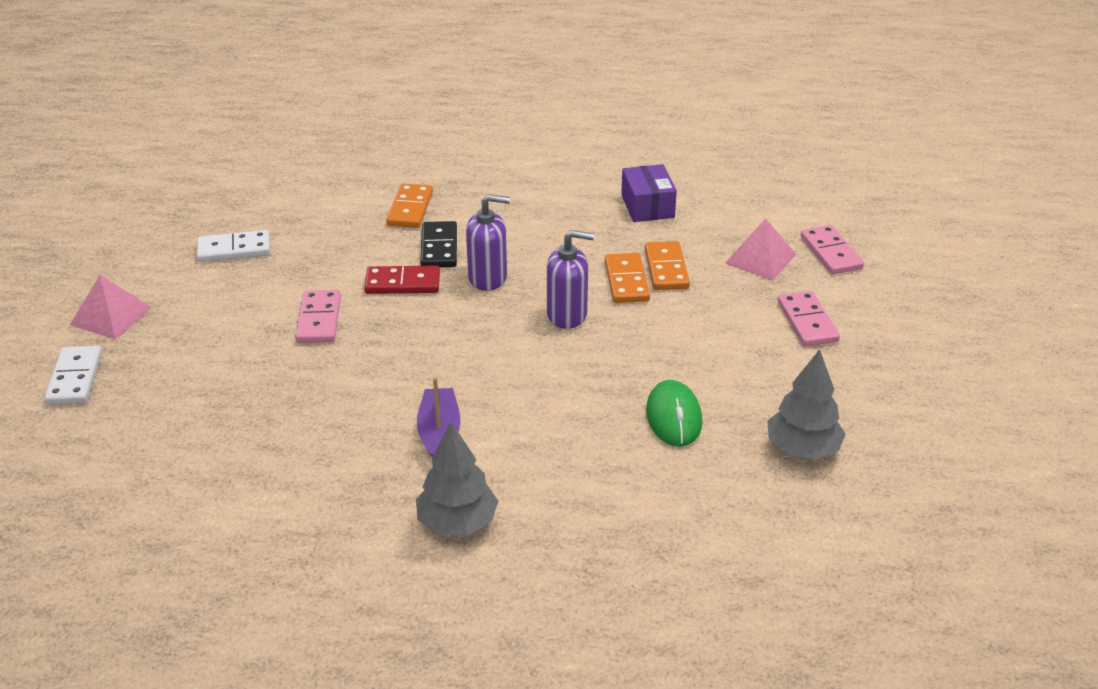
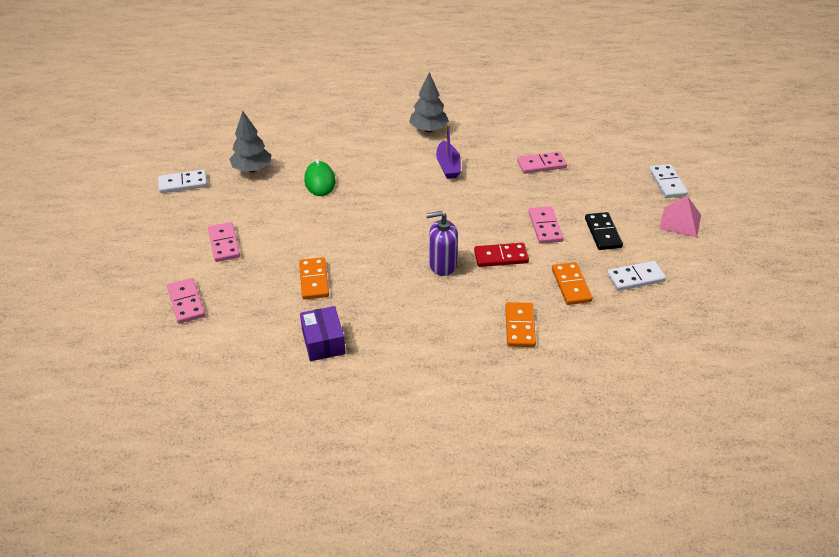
camera: 175 degrees right, 5 degrees up
(268, 426) = (541, 164): none -> pink domino
(439, 248) = (484, 289): black domino -> black domino (603, 233)
(567, 315) = (384, 240): purple soap dispenser -> none
(626, 281) = (343, 268): orange domino -> orange domino (571, 285)
(760, 258) = (242, 294): pink pyramid -> none
(918, 426) = (183, 183): none -> white domino

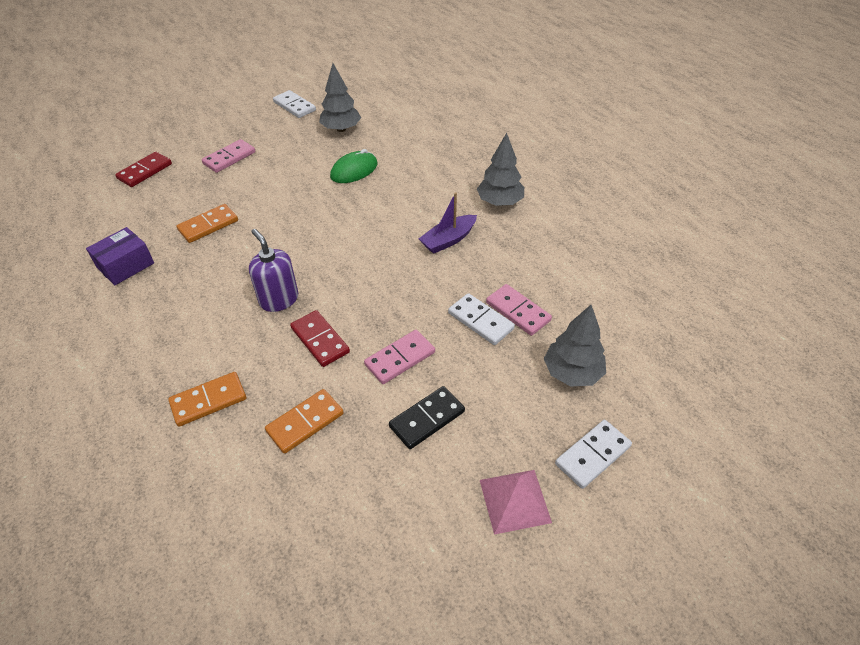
camera: 60 degrees right, 5 degrees up
(186, 302) = (145, 171): pink domino -> red domino
(605, 165) = (572, 372): none -> grey tree
(635, 278) = (357, 486): white domino -> white domino (480, 321)

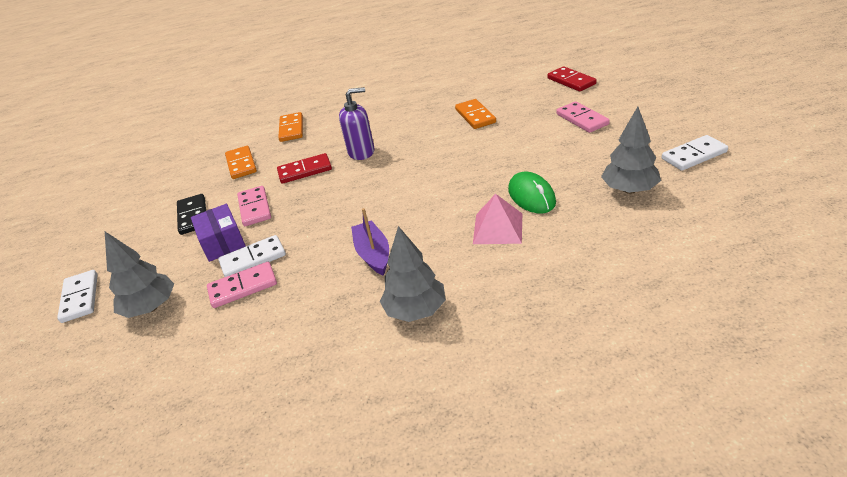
camera: 115 degrees right, 10 degrees down
(126, 265) = (444, 88): purple box -> purple box (222, 242)
(514, 501) = (98, 248): pink pyramid -> pink pyramid (498, 228)

